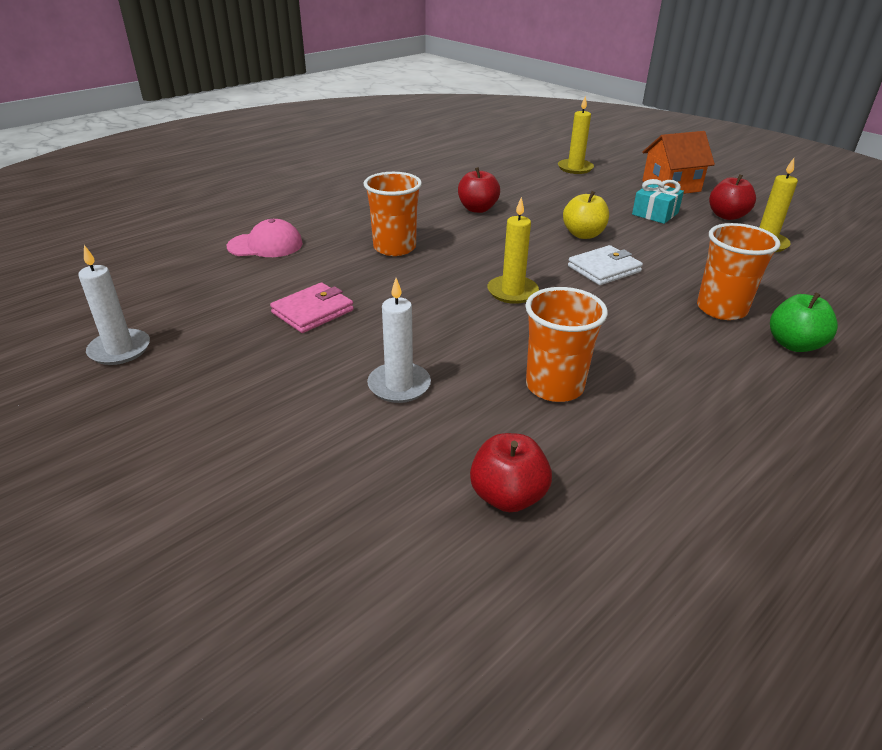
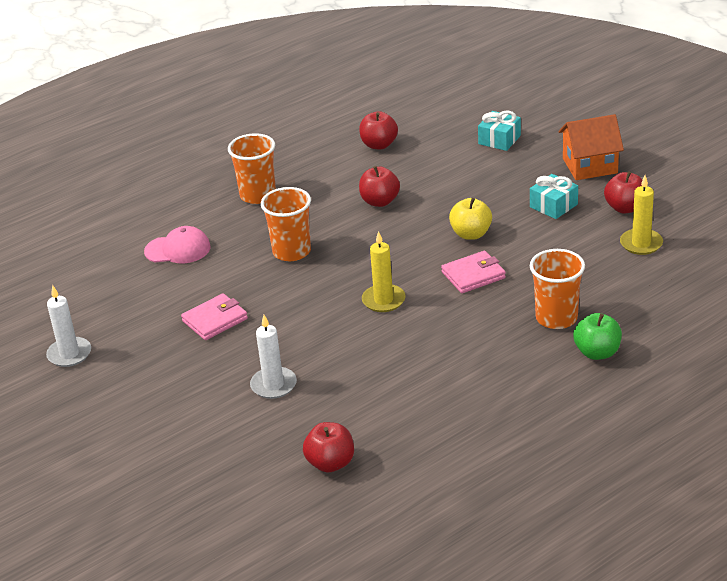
camera: 10 degrees right, 0 degrees up
(462, 170) = (379, 145): none -> red apple
(554, 386) = (388, 387): orange cup -> orange cup (258, 195)
(575, 168) = (499, 140): yellow candle -> turquoise gift
(604, 269) = (473, 275): white wallet -> pink wallet

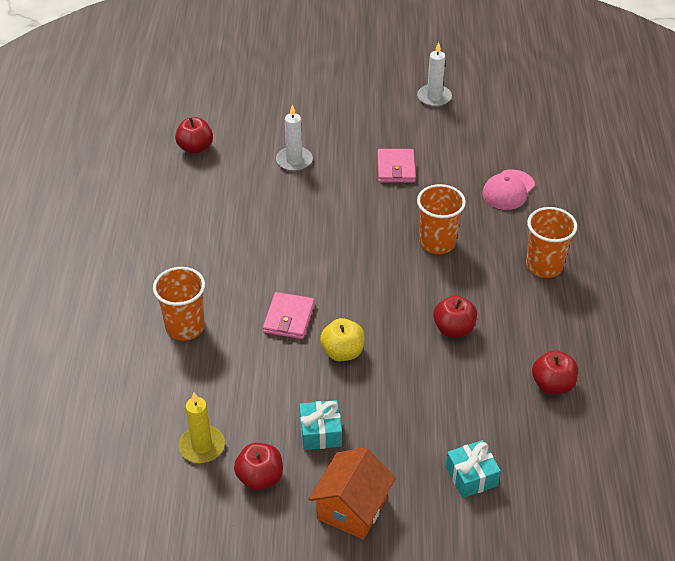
camera: 125 degrees right, 10 degrees up
(383, 300) = (318, 254): yellow candle -> none
(597, 352) = (125, 321): green apple -> none

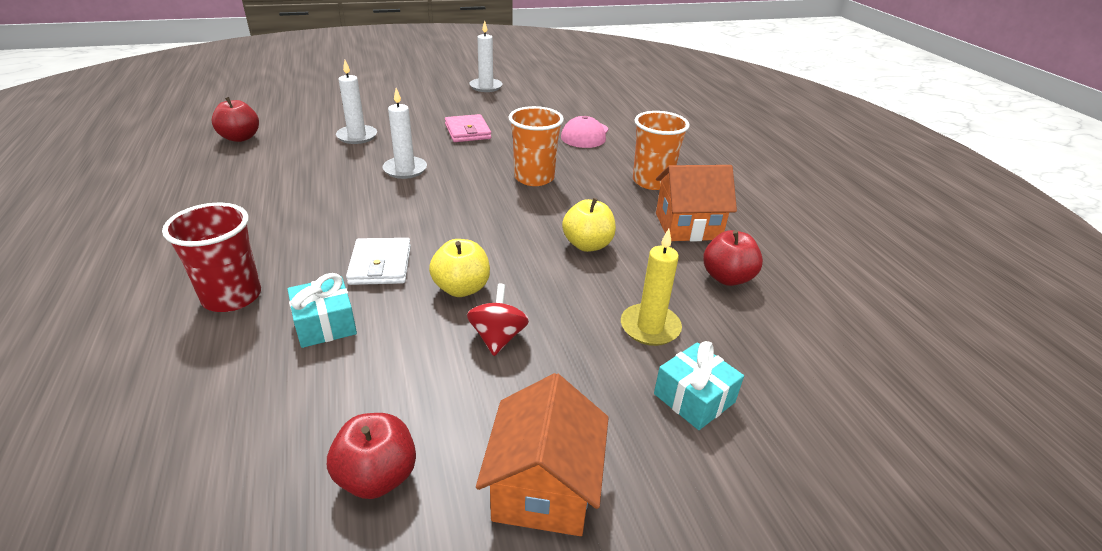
camera: 20 degrees left, 10 degrees down
(185, 327) = (232, 297): orange cup -> red cup
(202, 446) = (267, 449): yellow candle -> yellow candle (650, 327)
(289, 318) = (380, 265): pink wallet -> white wallet
(320, 432) = (459, 387): turquoise gift -> turquoise gift (325, 324)
(328, 213) = (405, 169): none -> white candle
(356, 400) = (498, 337): none -> red spinning top
(453, 329) = (587, 245): red apple -> yellow apple
(549, 325) = (688, 226): none -> orange house

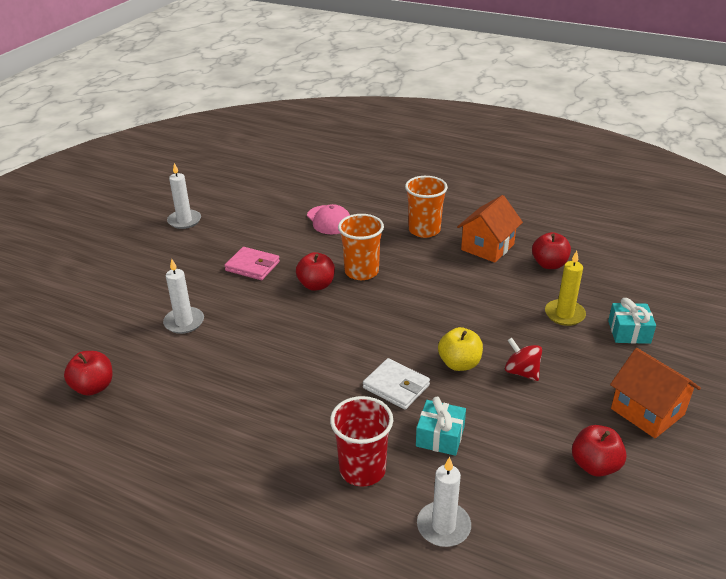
camera: 45 degrees left, 0 degrees up
(405, 169) = (275, 321): white candle -> white candle (443, 526)
(482, 166) = (316, 285): none -> red apple
(587, 245) = (466, 293): yellow apple -> none

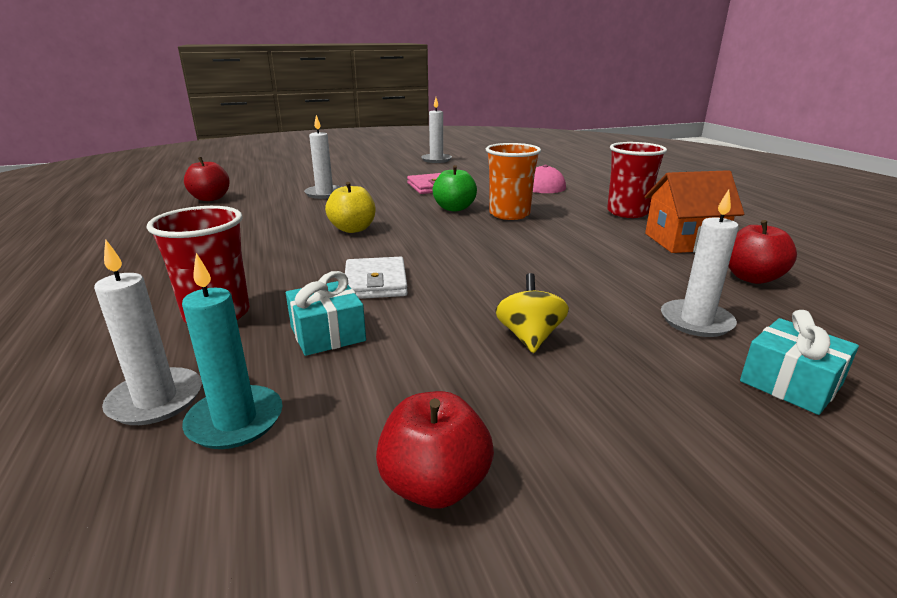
camera: 45 degrees right, 10 degrees down
(316, 285) = (454, 208): red apple -> green apple
(424, 230) = (627, 212): orange cup -> red cup
(459, 363) = (470, 297): yellow apple -> yellow apple (353, 229)
(493, 504) = (235, 421): none -> turquoise candle
(521, 372) = (529, 337): red spinning top -> yellow spinning top
(564, 314) = (696, 321): yellow candle -> white candle
(647, 411) = (660, 487): orange house -> none

